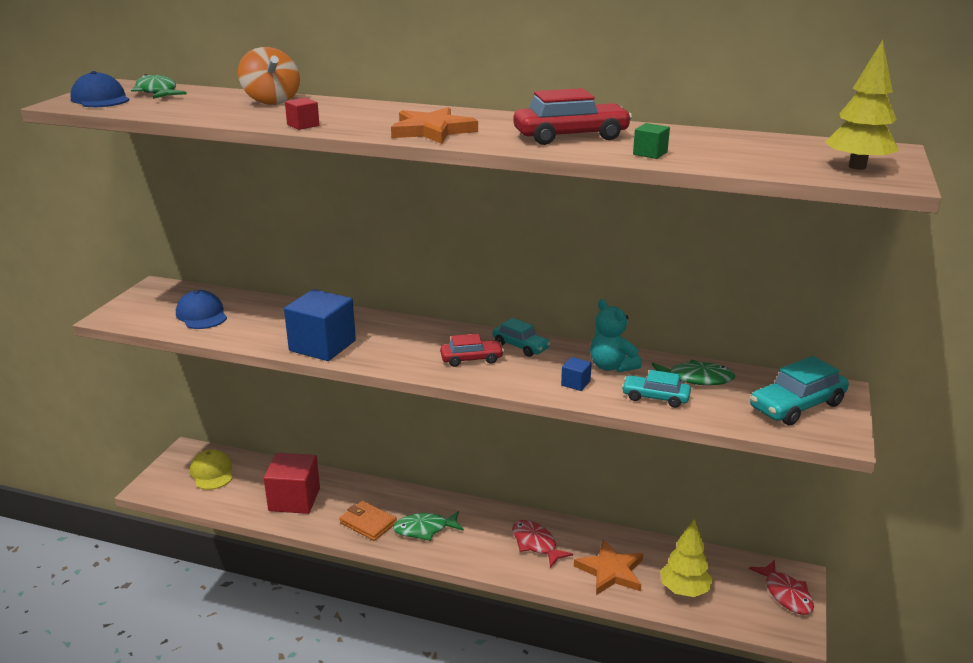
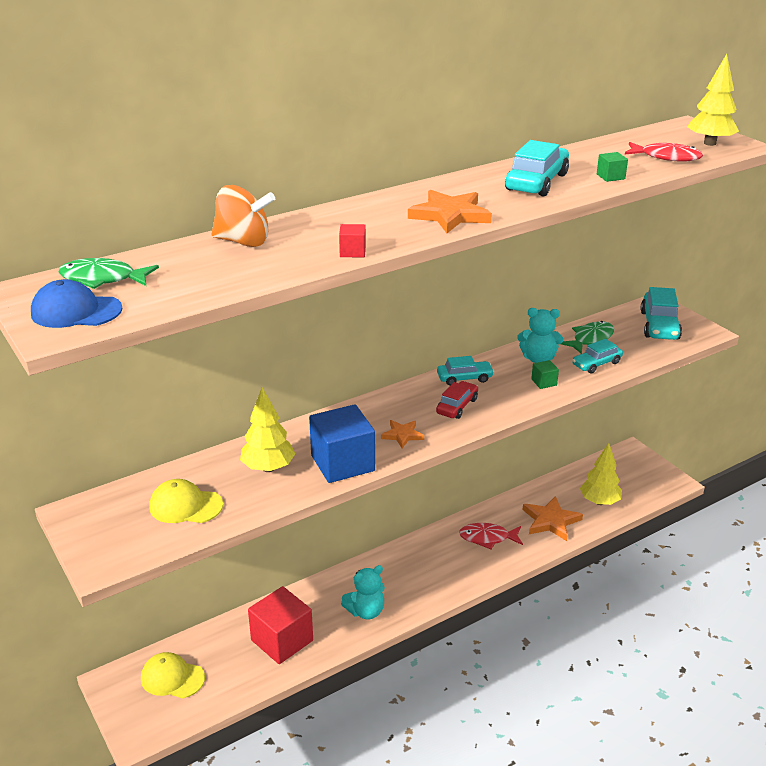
camera: 50 degrees left, 5 degrees up
(202, 315) = (185, 506): blue cap -> yellow cap
(281, 323) = (268, 468): none -> yellow tree
(368, 523) = (366, 611): orange wallet -> turquoise teddy bear
(394, 353) = (402, 435): none -> orange star
(424, 529) = (409, 584): green fish -> none
(571, 136) = (536, 182): red car -> turquoise car
(575, 383) = (544, 382): blue cube -> green cube
(786, 594) = (641, 465): red fish -> red fish (666, 157)

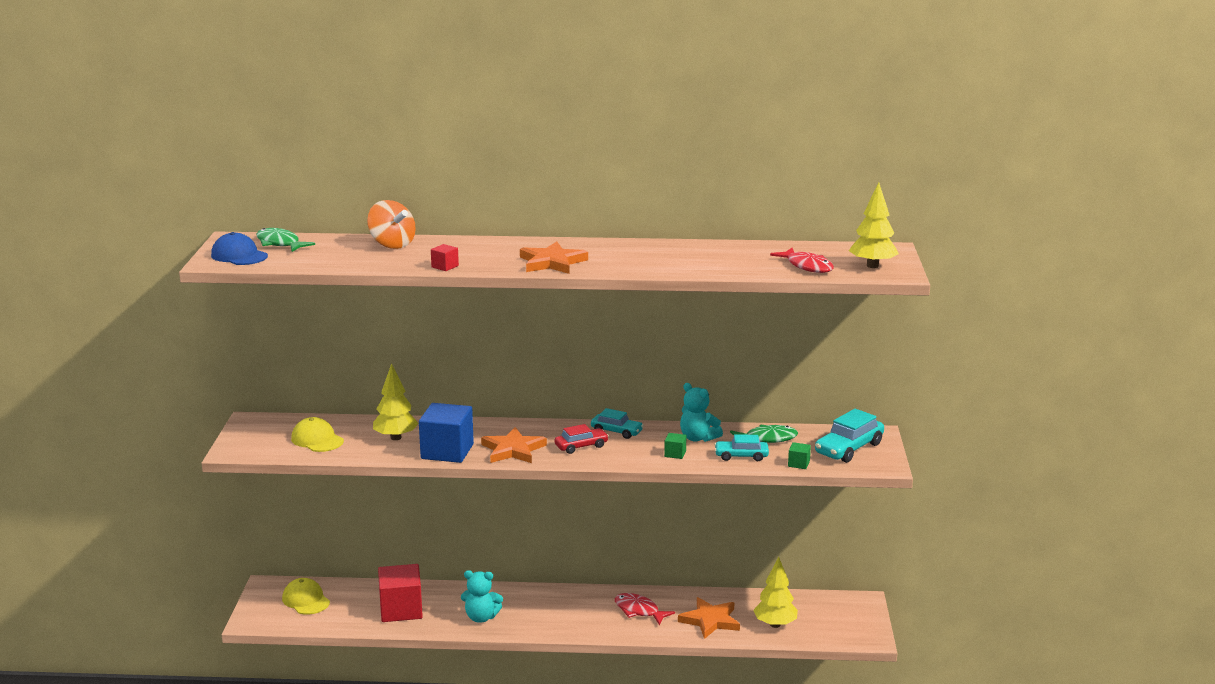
camera: 35 degrees right, 10 degrees down
(402, 435) = (513, 450): orange star -> orange star, size x1.73
(536, 182) = (661, 258): turquoise car -> none
(610, 177) = (727, 268): green cube -> green cube (798, 464)

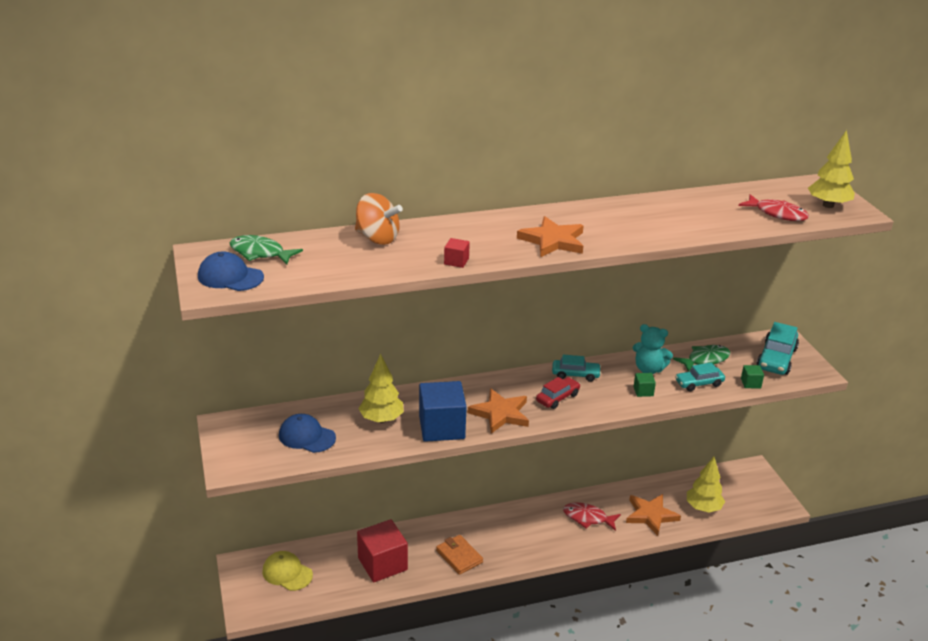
camera: 20 degrees left, 10 degrees up
(317, 440) = (307, 436): yellow cap -> blue cap
(481, 617) = (459, 556): turquoise teddy bear -> orange wallet

